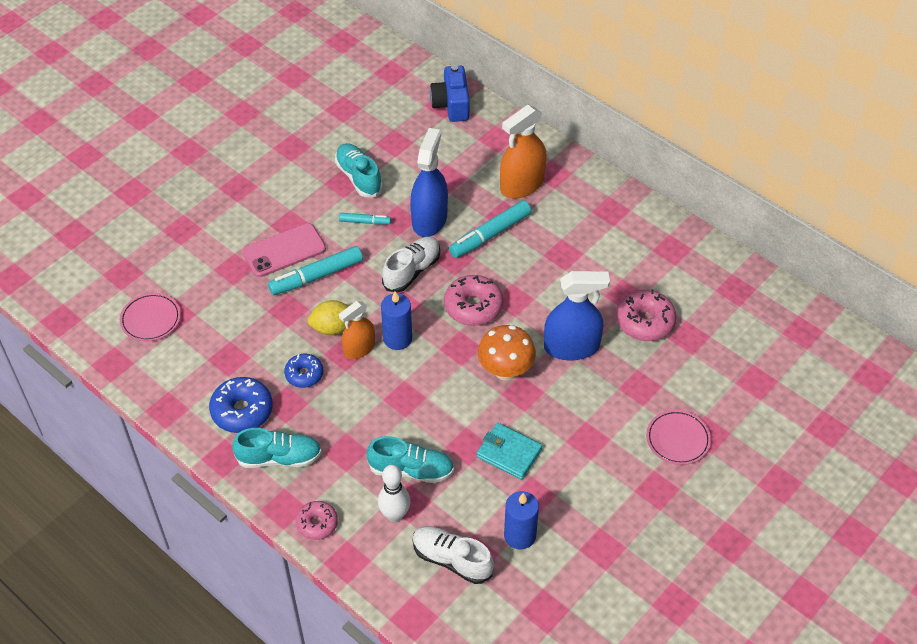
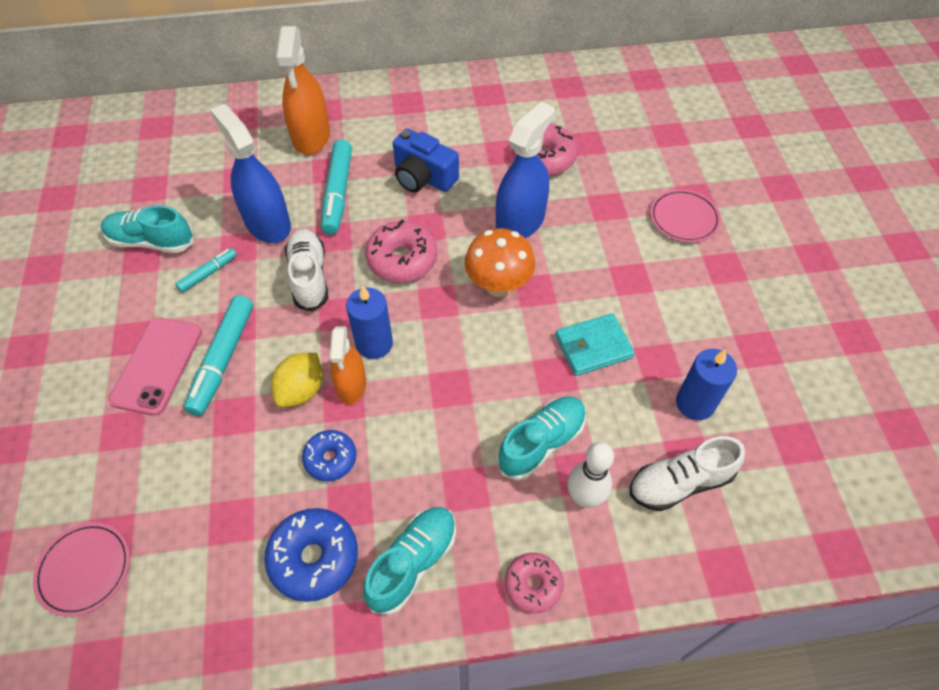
camera: 50 degrees left, 5 degrees up
(451, 104) = (164, 121): blue camera -> blue camera (423, 177)

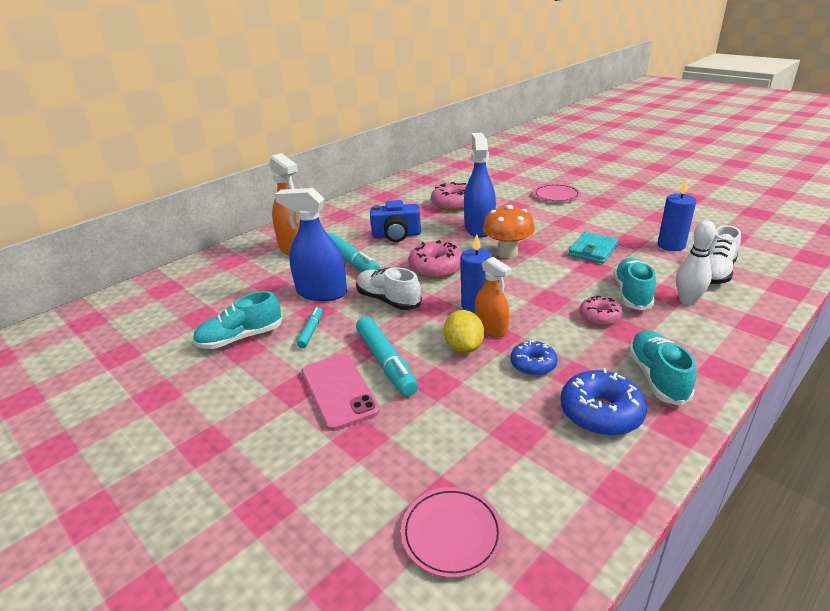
camera: 35 degrees left, 25 degrees down
(533, 585) = (727, 346): pink donut -> pink donut (600, 317)

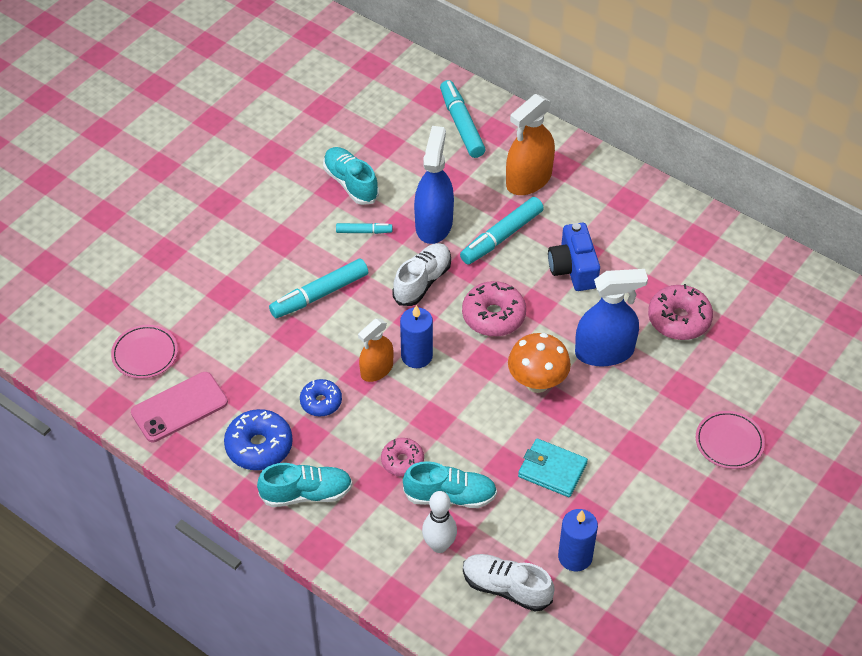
camera: 80 degrees right, 20 degrees up
(211, 275) = (461, 124): none -> turquoise marker
(339, 391) = (280, 269): pink phone -> pink phone (179, 407)
(464, 347) = (345, 349): yellow lemon -> none

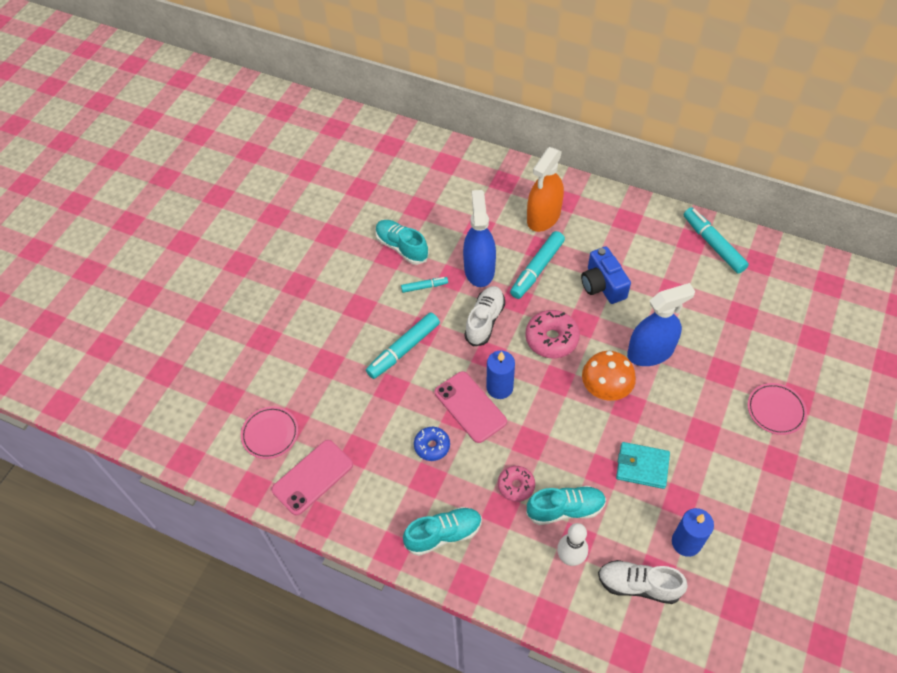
camera: 10 degrees left, 5 degrees up
(259, 446) = (391, 499): blue donut -> none
(377, 369) = (470, 407): orange spray bottle -> pink phone
(461, 124) = (476, 181): turquoise marker -> turquoise marker (713, 244)
(679, 319) = (700, 311): pink donut -> none

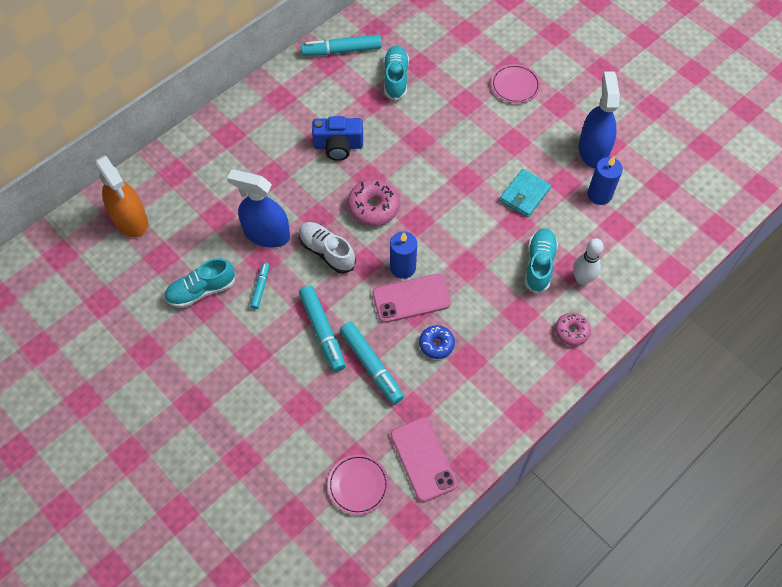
camera: 70 degrees left, 5 degrees up
(443, 534) = (525, 366): turquoise shoe -> turquoise shoe (395, 78)
(516, 486) = (503, 292): pink donut -> pink donut (571, 331)
(537, 269) = (293, 188): turquoise marker -> turquoise marker (371, 366)
(543, 217) = (237, 158): orange spray bottle -> orange spray bottle (130, 220)
(605, 390) = (443, 190): orange mushroom -> none
(638, 585) = (622, 241): white shoe -> none
(650, 352) = (423, 142): blue spray bottle -> blue spray bottle (593, 150)

